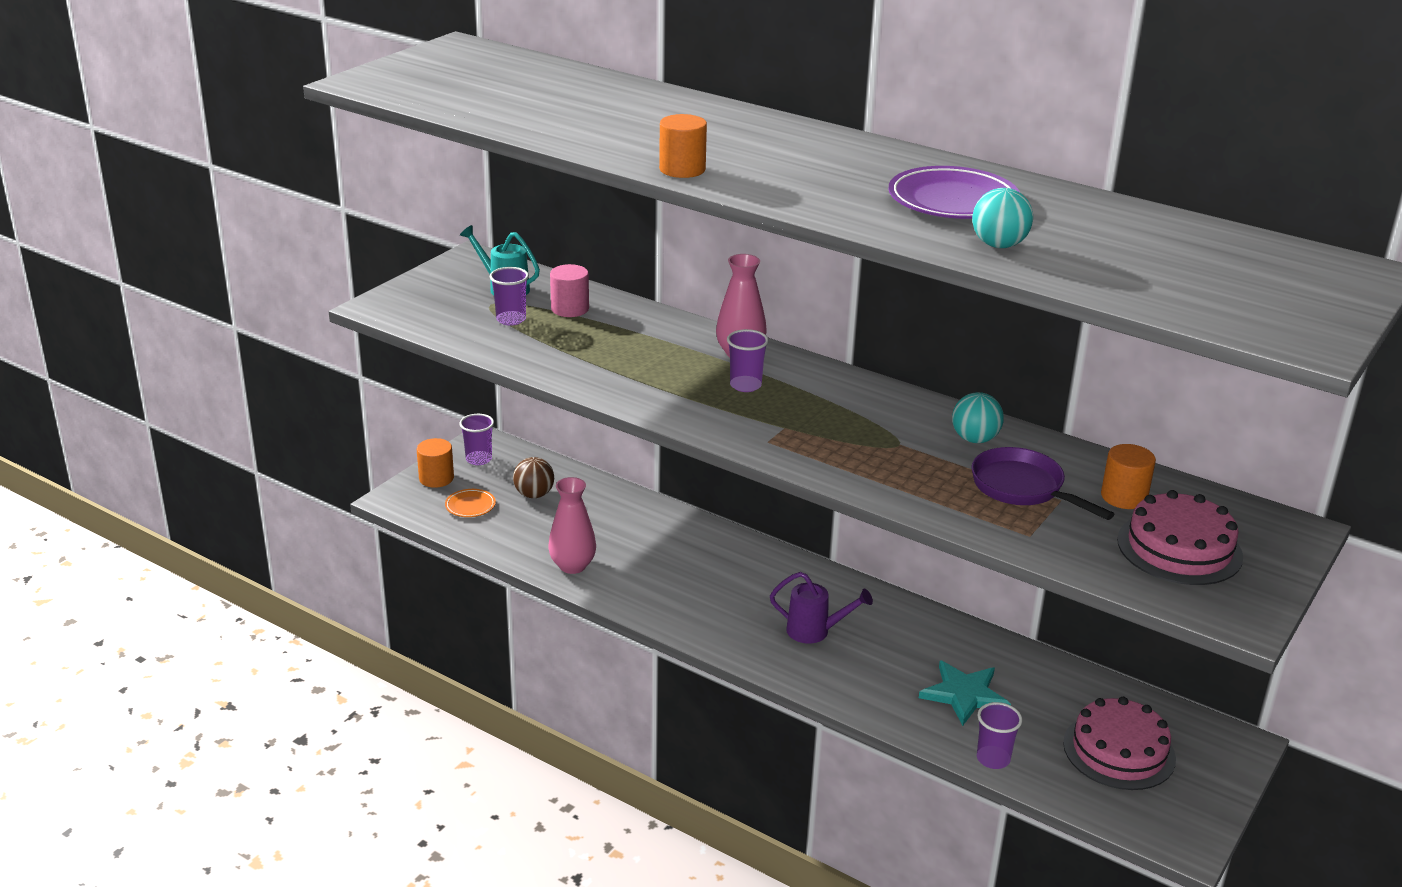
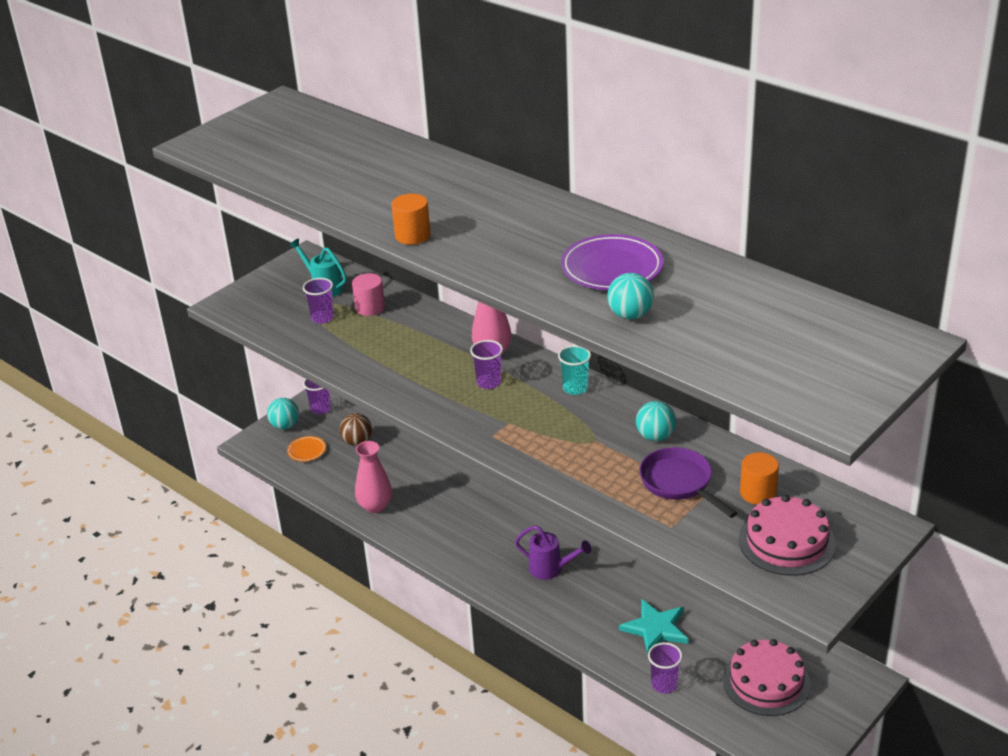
camera: 10 degrees right, 5 degrees up
(436, 478) = (285, 426): orange cylinder -> turquoise ball
(857, 390) = (575, 388): none -> turquoise cup

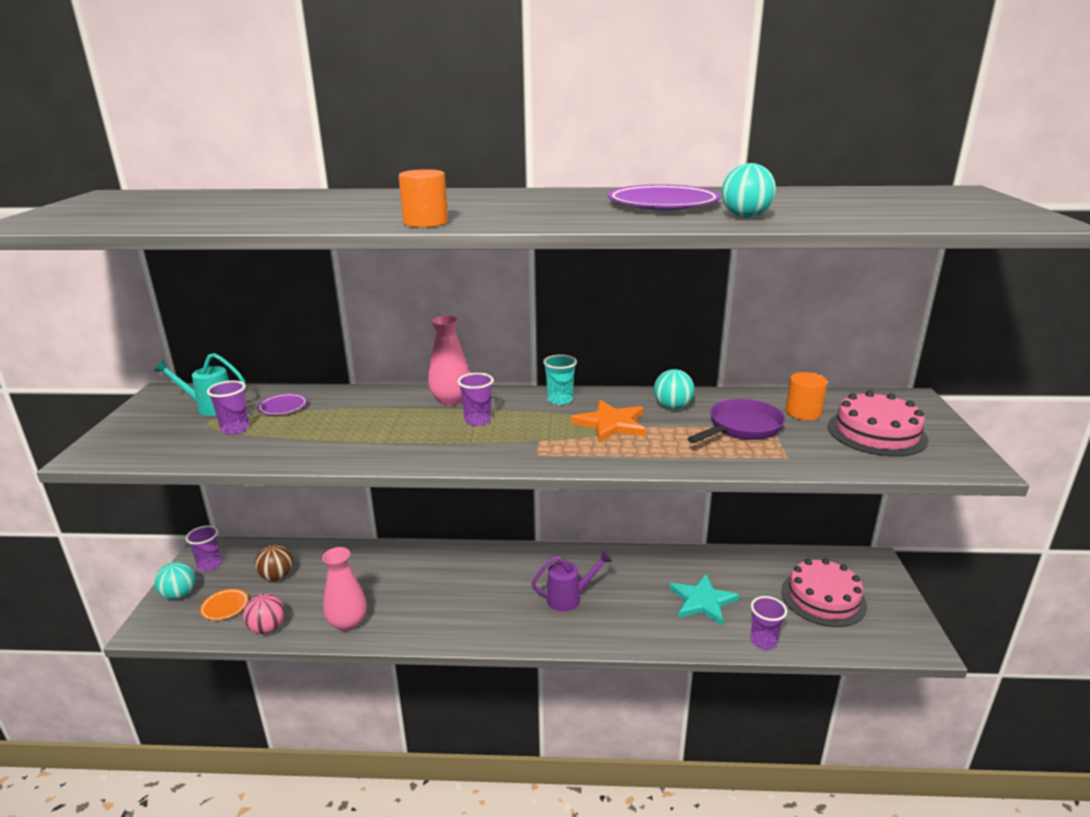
camera: 40 degrees left, 10 degrees down
(321, 482) = (267, 628): none -> pink ball
(370, 308) = (283, 407): pink cylinder -> purple plate
(582, 431) = (611, 424): none -> orange star
(679, 483) = (741, 428): purple pan -> purple pan turned 120 degrees clockwise

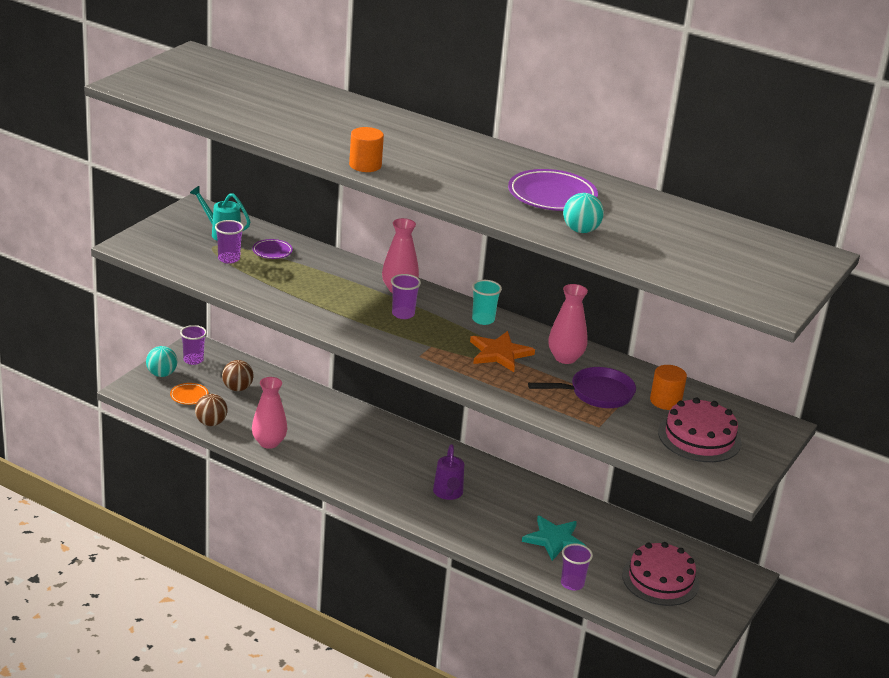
camera: 25 degrees right, 5 degrees up
(267, 628) = (211, 423): pink ball -> brown ball
(569, 598) = (448, 494): purple watering can -> purple watering can turned 75 degrees clockwise
(672, 407) = (565, 358): turquoise ball -> pink vase

